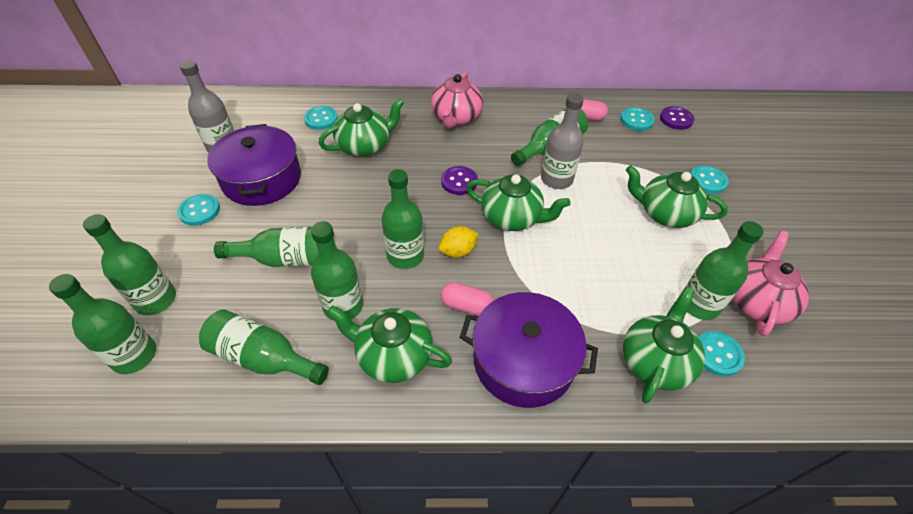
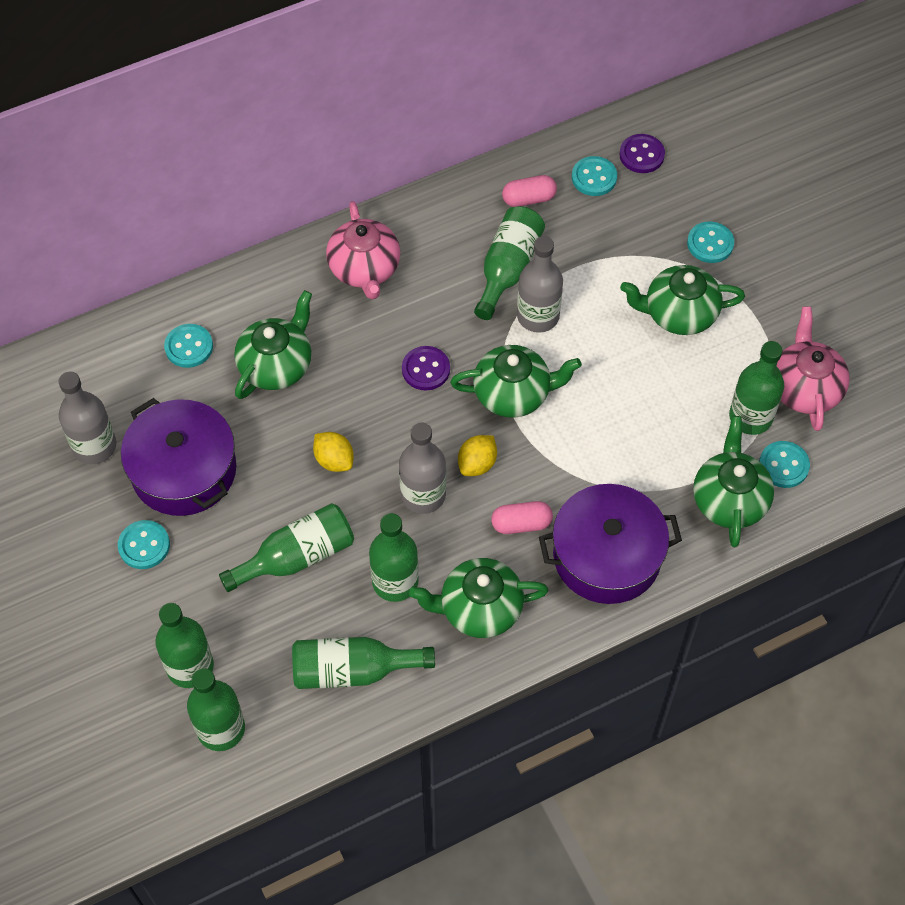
camera: 25 degrees left, 10 degrees up
(360, 210) = (334, 460): none -> yellow lemon
(405, 255) = (423, 495): green bottle -> grey bottle

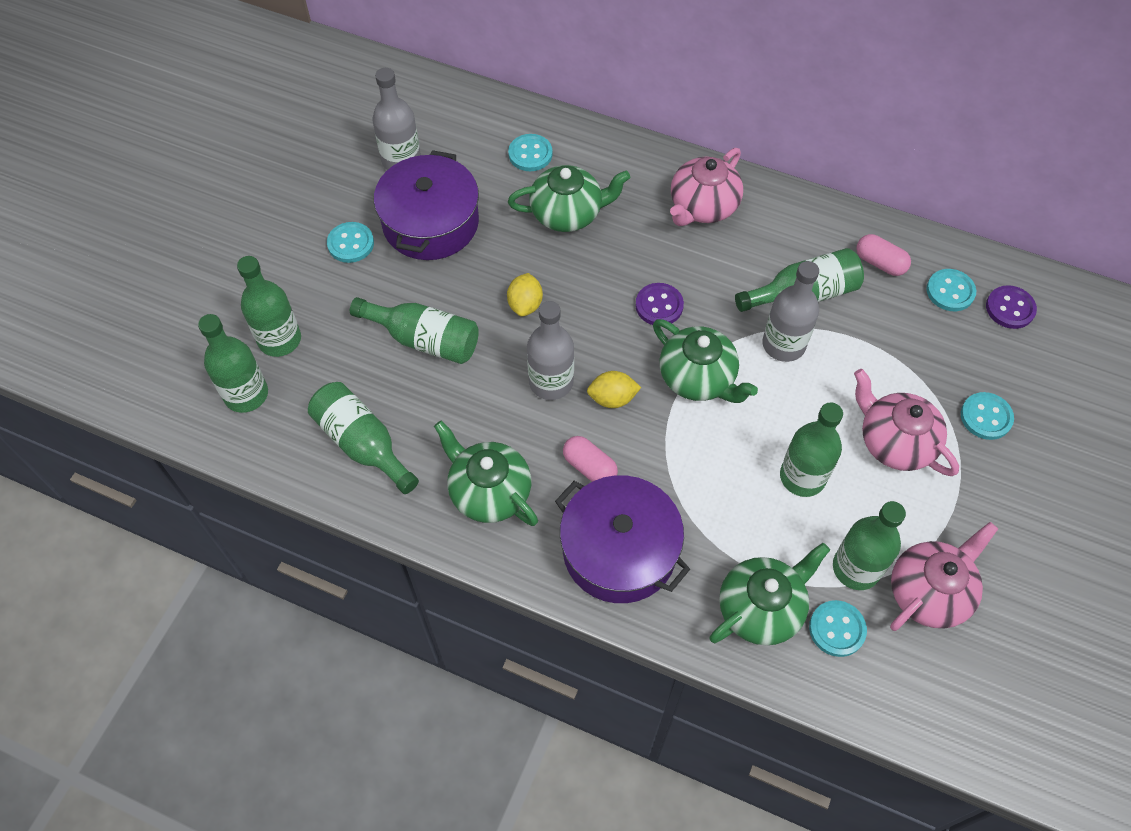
camera: 50 degrees right, 0 degrees up
(395, 581) = (461, 417): green bottle -> green bottle (802, 477)
(679, 313) = (894, 442): green teapot -> pink teapot

